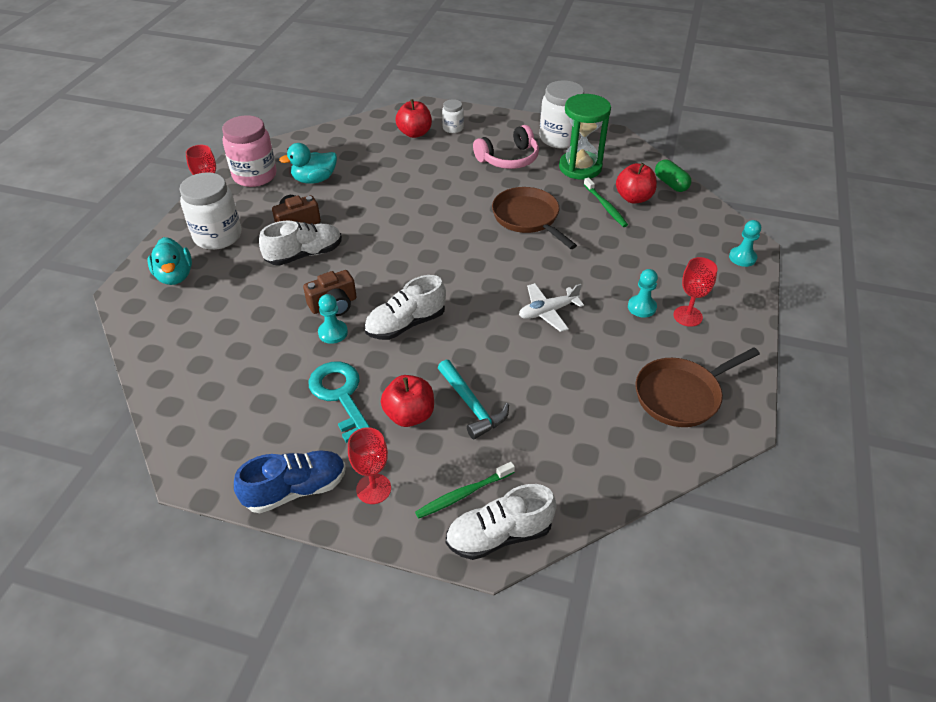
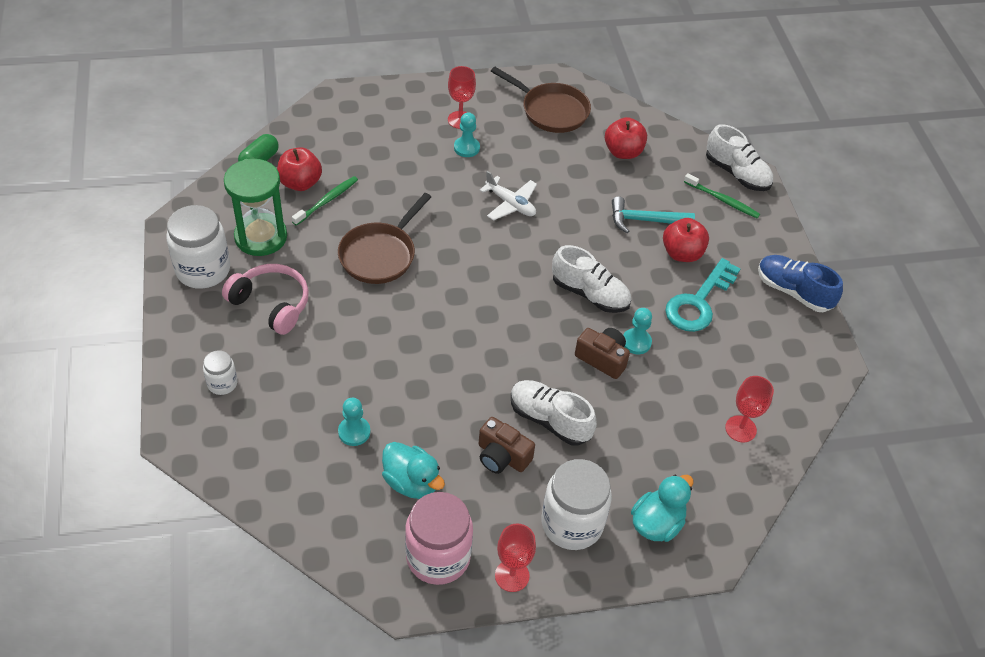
camera: 120 degrees left, 5 degrees up
(373, 489) = (757, 248): red goblet -> red goblet (740, 429)
(414, 133) = (253, 420): red apple -> red apple (623, 152)
(471, 405) = (645, 220): turquoise hammer -> turquoise hammer turned 120 degrees counterclockwise
(742, 258) = (360, 98): turquoise pawn -> turquoise pawn (354, 432)

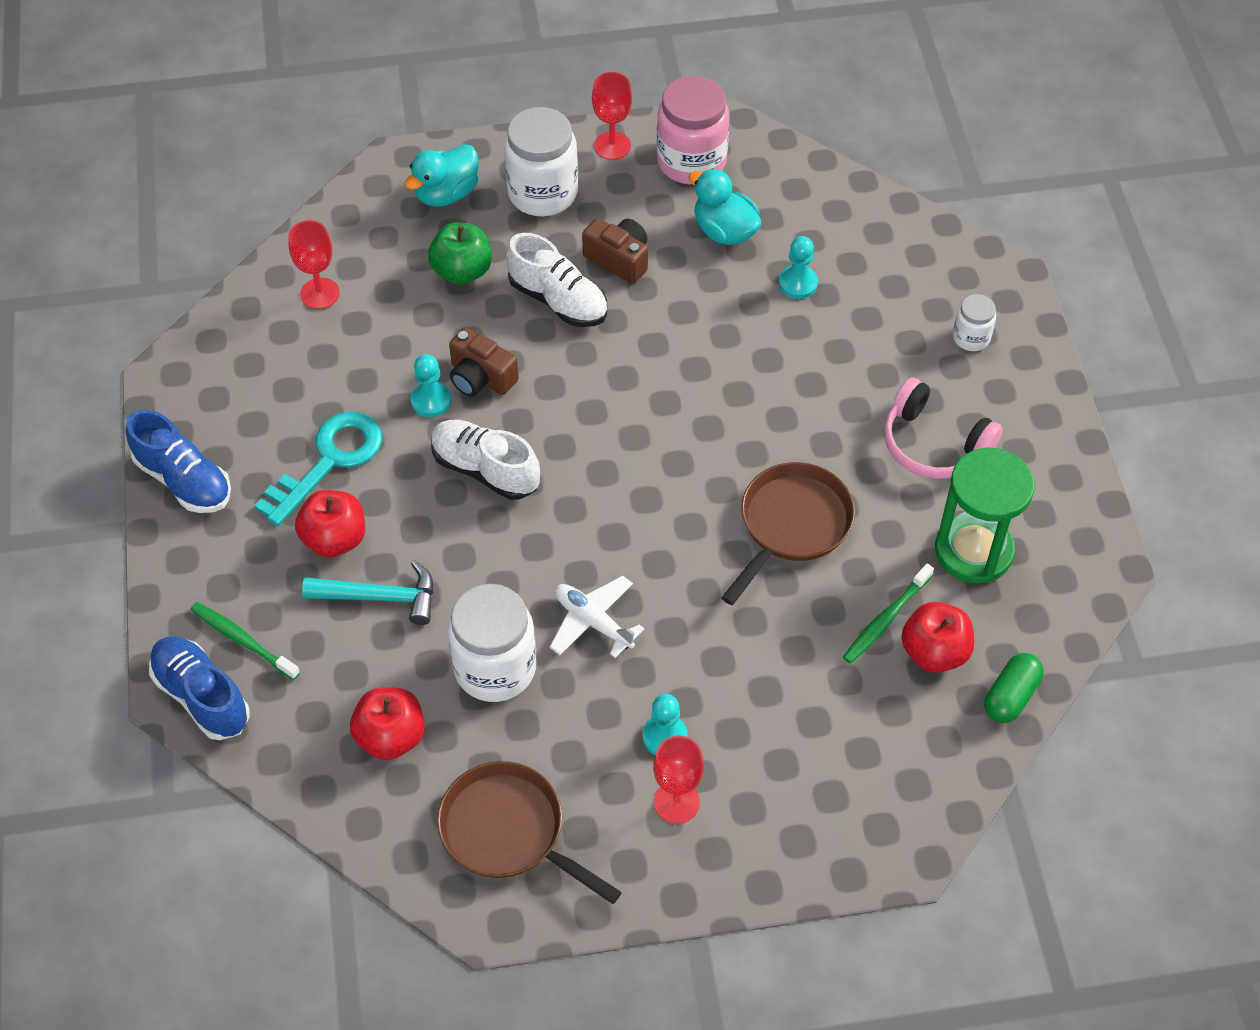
camera: 175 degrees left, 5 degrees up
(203, 270) = (1042, 494): white jar -> white jar (495, 668)
(630, 447) = (462, 271): none -> green apple
(737, 173) = (202, 696): white shoe -> blue shoe

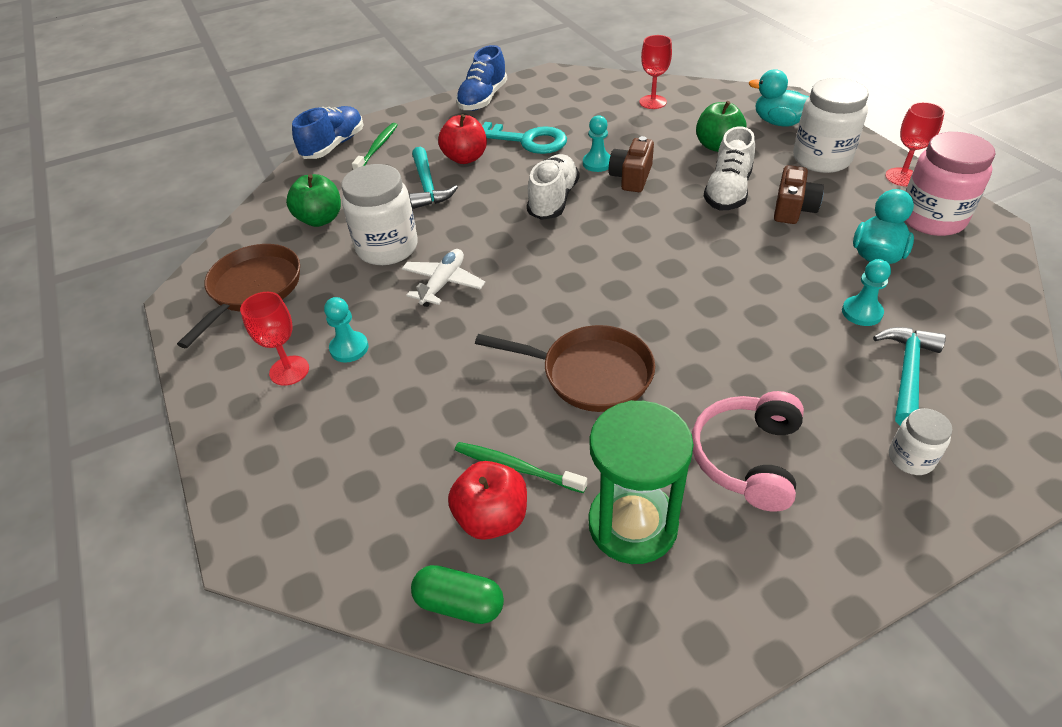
camera: 75 degrees right, 10 degrees down
(391, 737) = (320, 219): red apple -> green apple
(883, 291) = (907, 373): none -> turquoise hammer

